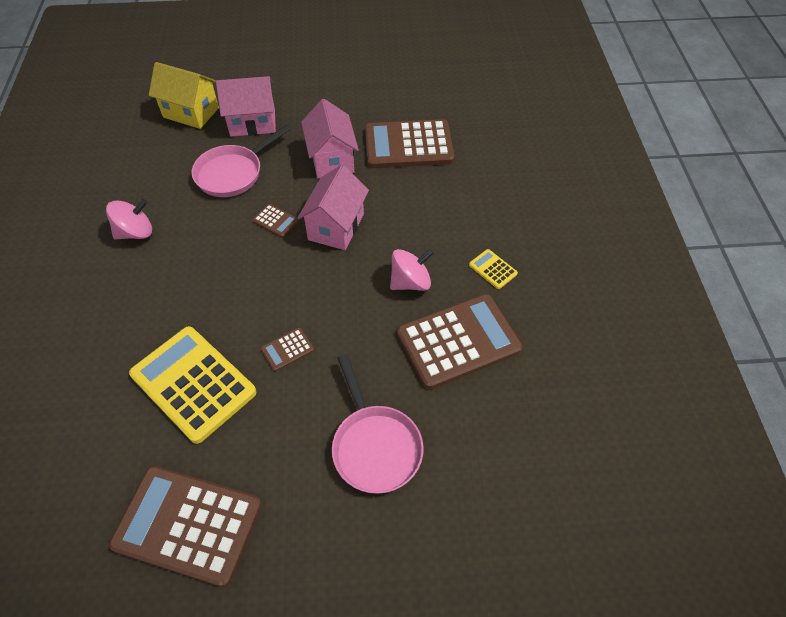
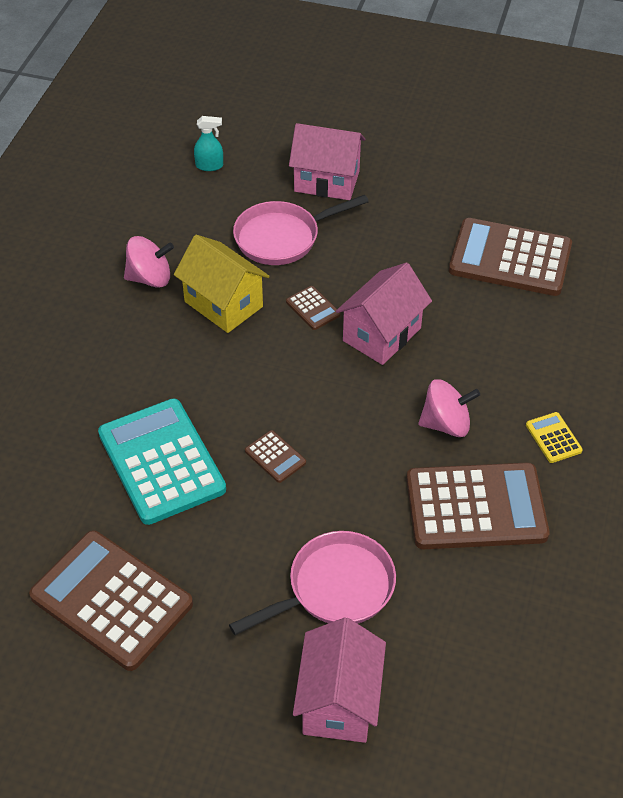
camera: 20 degrees right, 5 degrees down
(157, 133) = (209, 166): none -> turquoise spray bottle
(191, 112) = (257, 150): yellow house -> yellow house (223, 304)
(193, 383) = (161, 462): yellow calculator -> turquoise calculator
(287, 349) = (275, 457): brown calculator -> brown calculator turned 120 degrees counterclockwise
(331, 159) = (406, 251): pink house -> pink house (338, 701)
(375, 446) = (335, 588): pink pan -> pink pan turned 120 degrees counterclockwise

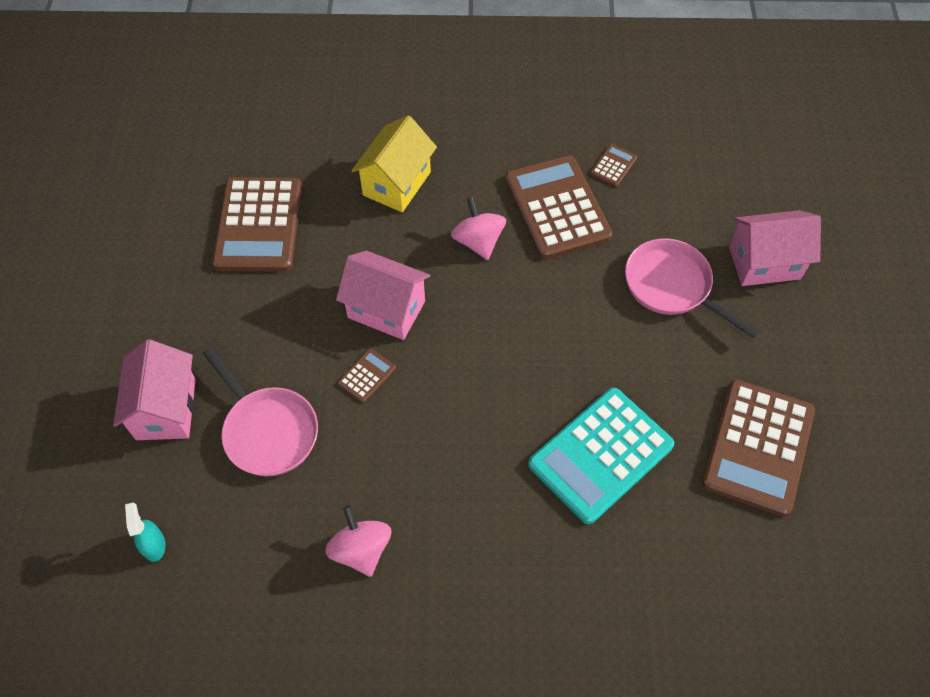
camera: 105 degrees left, 10 degrees up
(223, 304) = (382, 461): yellow house -> yellow house (397, 183)
(275, 457) = (560, 361): brown calculator -> brown calculator (613, 166)
(553, 438) = (468, 168): yellow calculator -> none

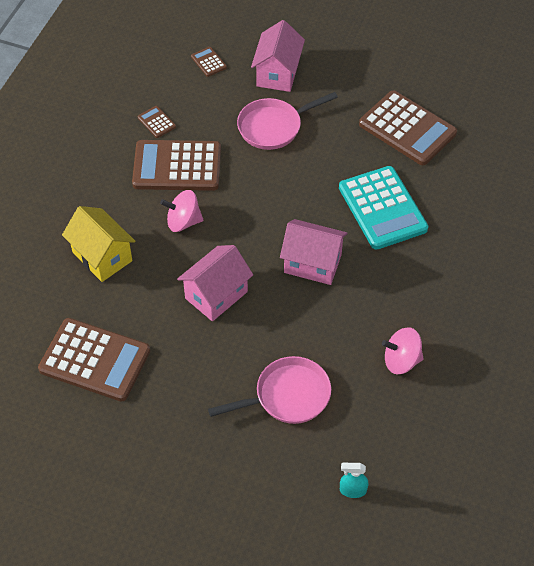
camera: 70 degrees left, 5 degrees down
(166, 409) = (240, 461): pink house -> pink house (312, 264)
(367, 376) = (267, 322): brown calculator -> brown calculator (208, 62)

